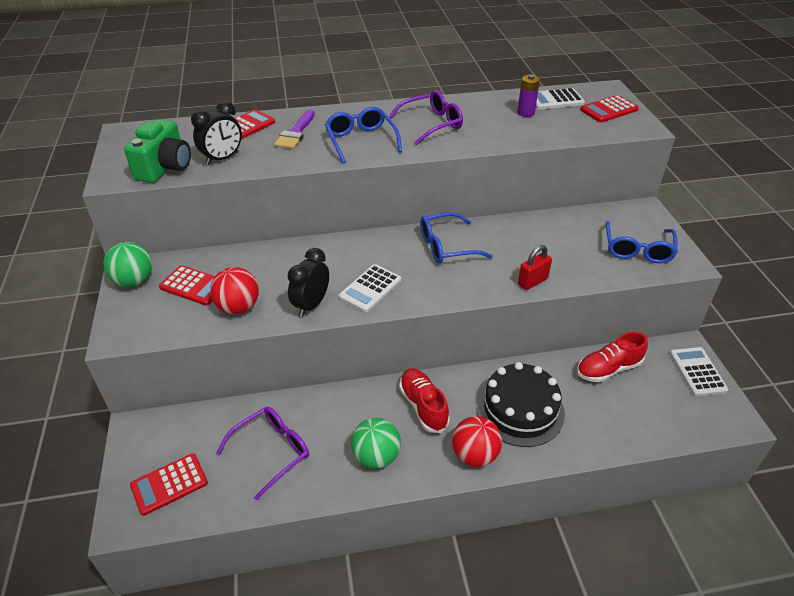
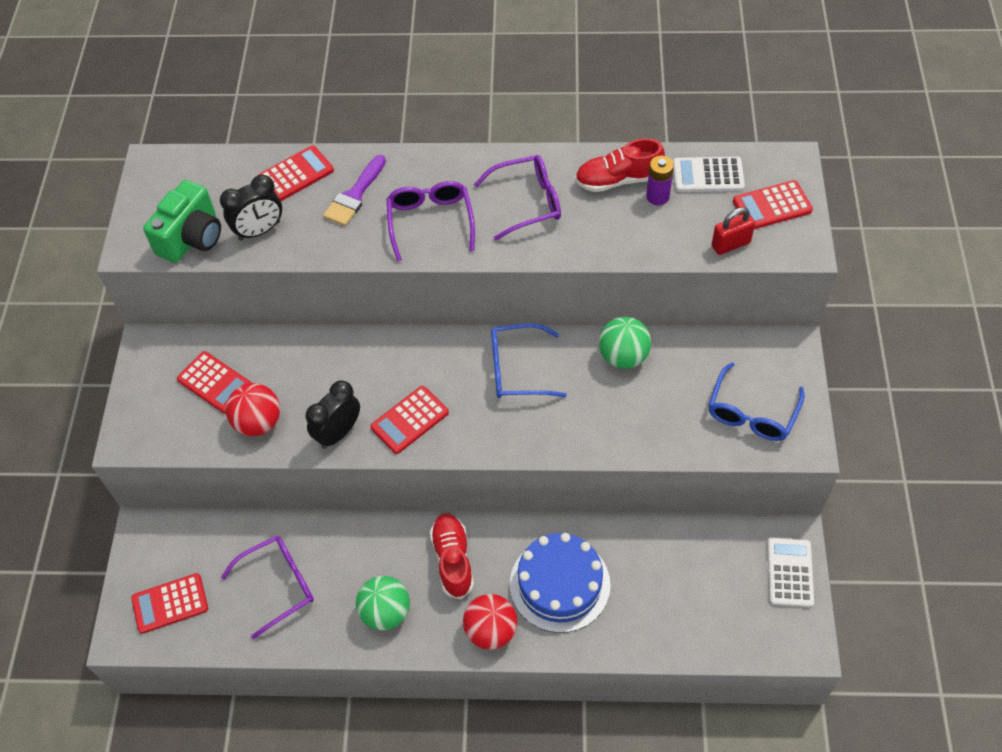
camera: 15 degrees right, 15 degrees up
(134, 281) = (151, 364): green ball -> green ball (623, 356)
(361, 141) = (430, 222): blue glasses -> purple glasses
(370, 289) = (409, 420): white calculator -> red calculator
(520, 409) = (560, 584): black cake -> blue cake
(532, 282) = (601, 441): red padlock -> red padlock (730, 244)
(608, 369) = (683, 549): red shoe -> red shoe (618, 180)

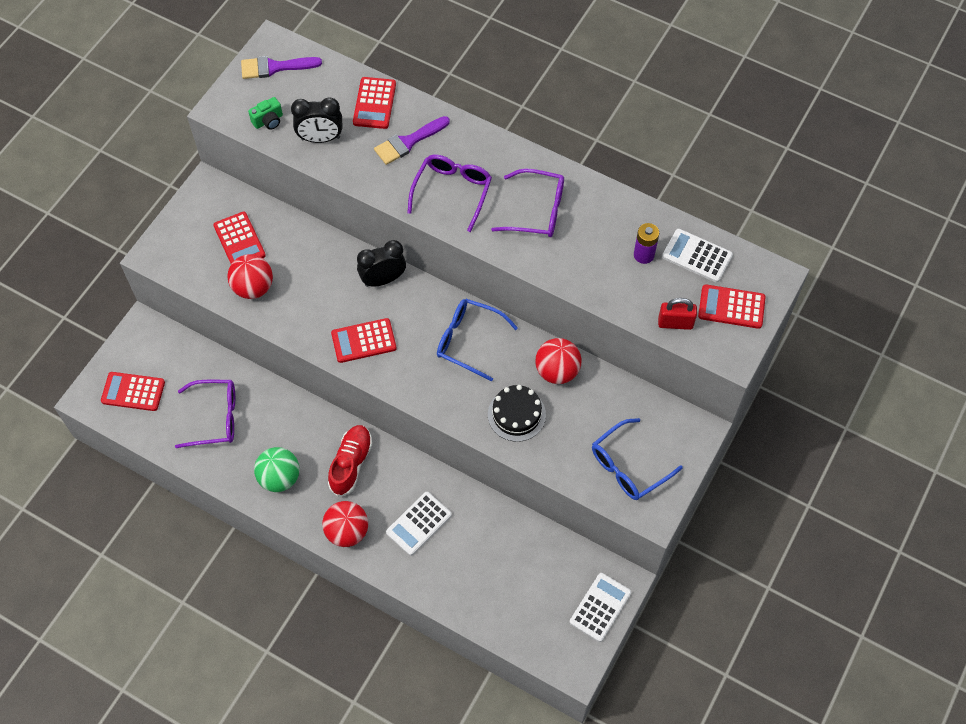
camera: 25 degrees right, 5 degrees up
(167, 184) = (275, 67): none -> purple brush
(192, 238) = (268, 121): green camera -> green camera, size x0.52
(296, 174) = (374, 103): red calculator -> red calculator turned 105 degrees clockwise
(338, 433) = (306, 325): black clock -> black clock (383, 279)
(560, 584) = (418, 523): blue cake -> white calculator
(611, 417) = (516, 414): none -> black cake
(618, 180) = (621, 225): red shoe -> none
(623, 356) = (557, 371): green ball -> red ball

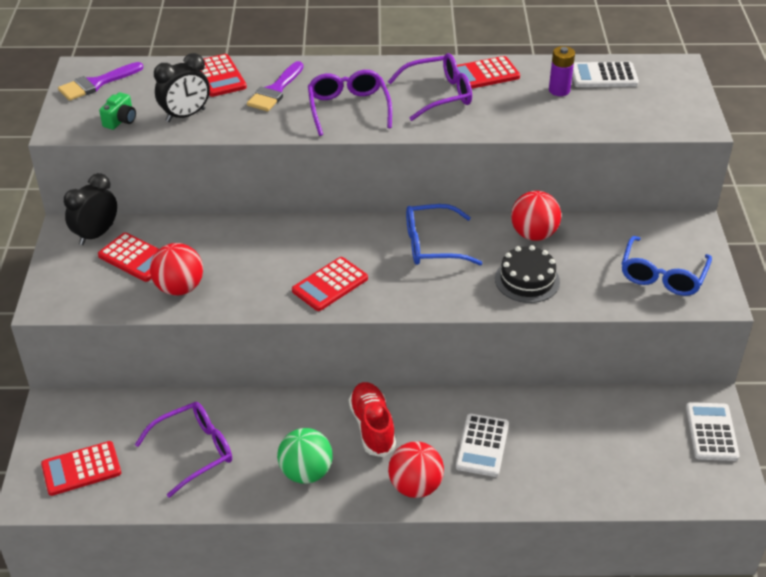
camera: 30 degrees left, 20 degrees down
(383, 279) = (310, 232): black clock -> black clock (96, 234)
(675, 323) = (631, 122): red padlock -> none
(731, 307) = (665, 96): red calculator -> red calculator (484, 74)

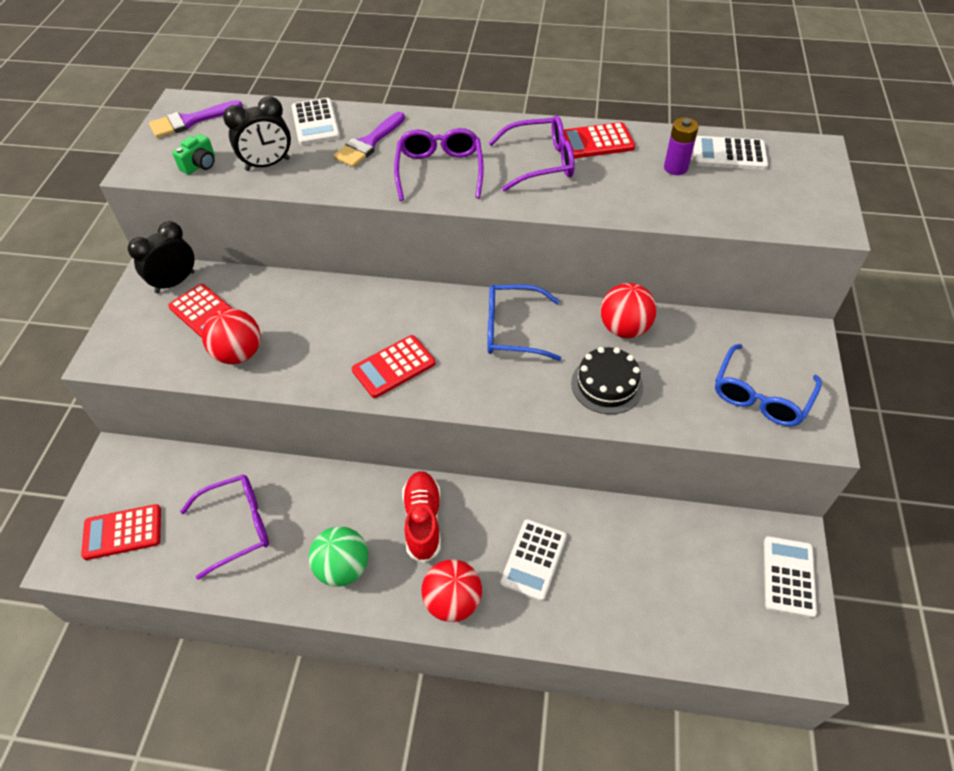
camera: 10 degrees right, 10 degrees up
(219, 76) = (315, 122): red calculator -> white calculator

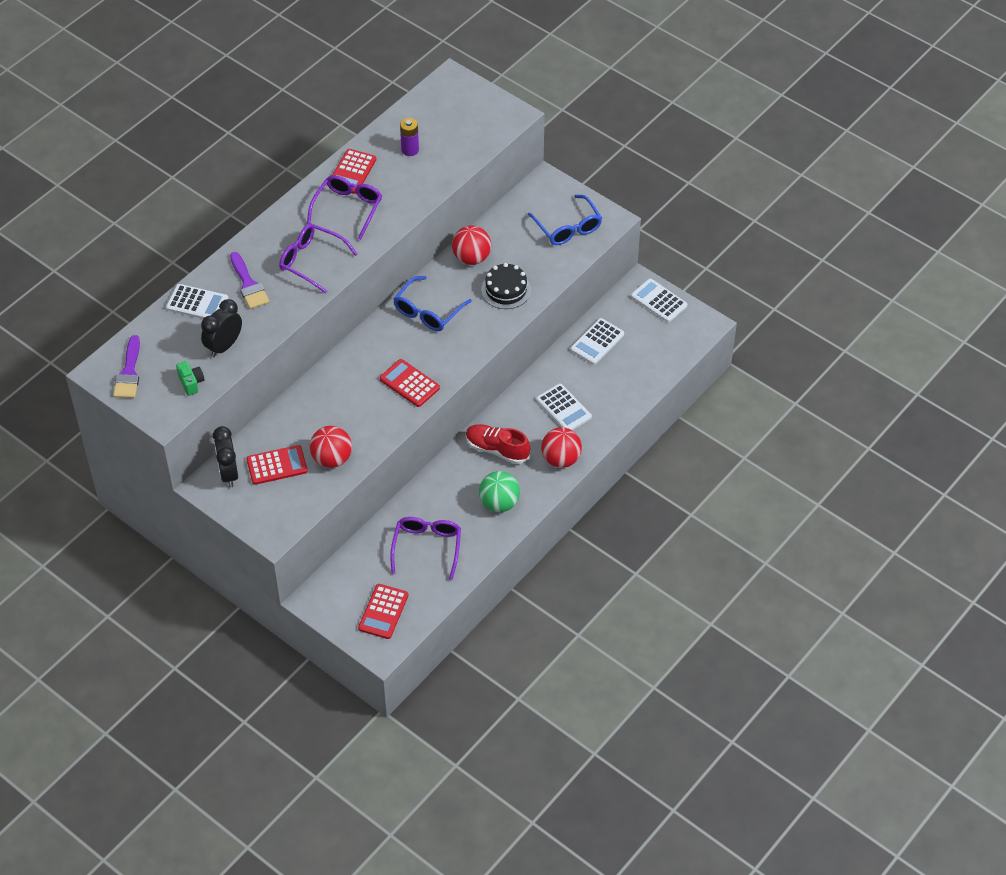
camera: 60 degrees left, 0 degrees up
(267, 164) = (224, 346): black clock -> black clock turned 150 degrees counterclockwise
(393, 367) = (409, 383): red calculator -> red calculator turned 135 degrees clockwise
(729, 154) = (420, 118): white calculator -> white calculator (597, 342)

